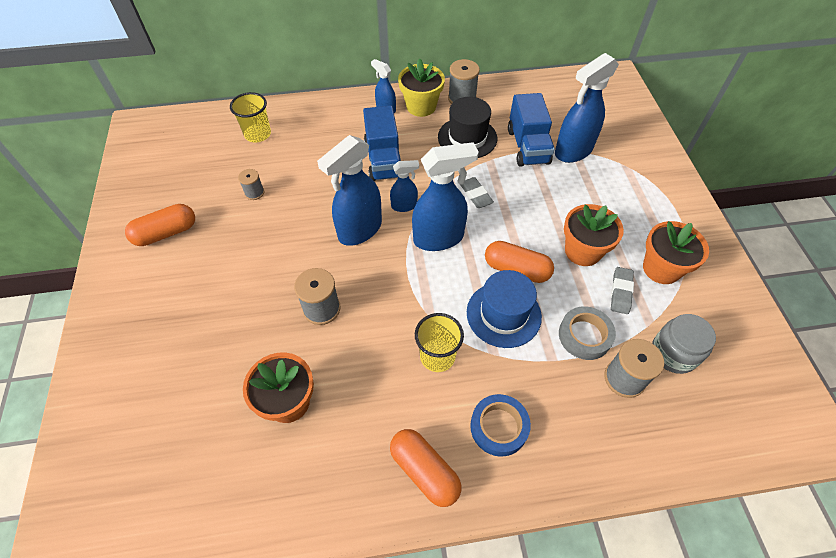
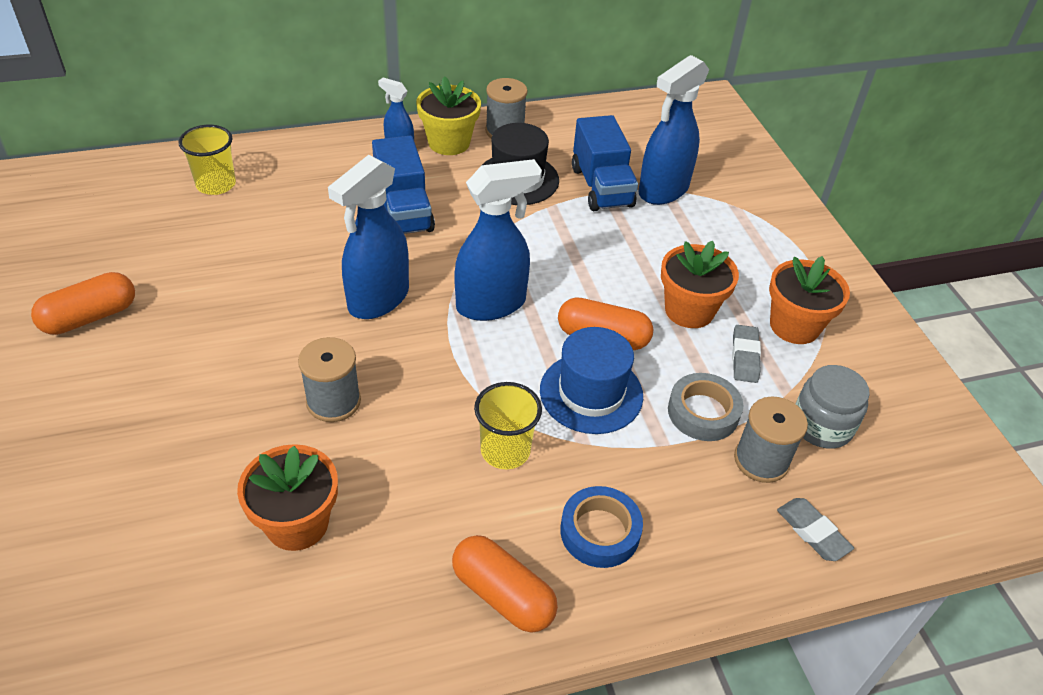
camera: 10 degrees left, 10 degrees down
(254, 193) = (219, 259): grey spool -> none
(404, 206) = (439, 266): blue spray bottle -> none
(475, 195) = (536, 249): grey eraser -> grey eraser (812, 532)

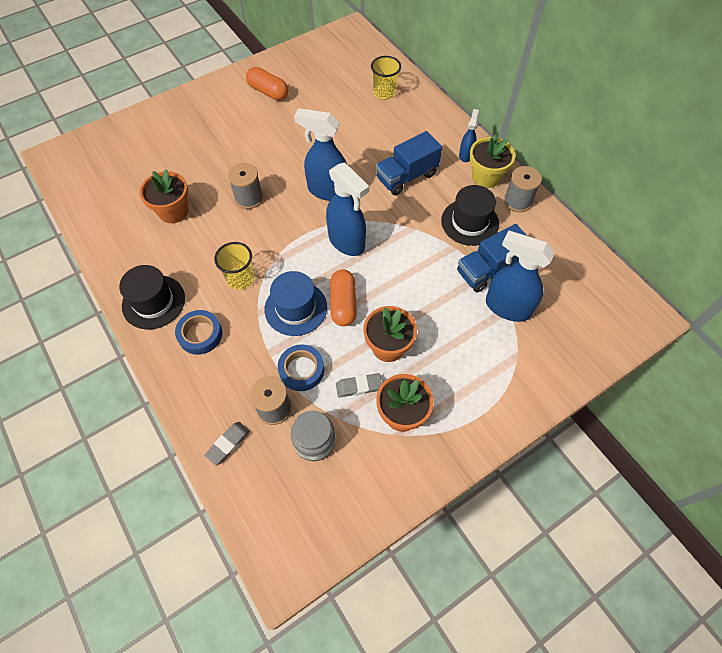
camera: 75 degrees right, 15 degrees up
(503, 594) = (153, 302): orange capsule -> black hat
(703, 412) = (301, 370): grey tape -> blue tape

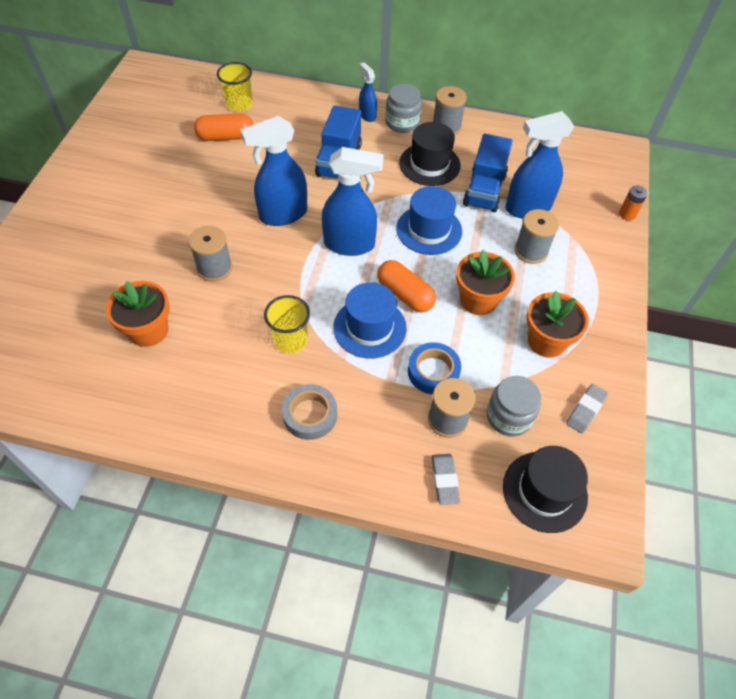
camera: 45 degrees left, 5 degrees down
(153, 302) = (228, 423): black hat -> black hat (544, 491)
(200, 334) = (310, 415): blue tape -> grey tape
(268, 92) = (121, 165): orange capsule -> orange capsule (226, 137)
(358, 387) = (492, 347): grey eraser -> grey eraser (586, 410)
(412, 270) = (429, 230): none -> blue hat
(470, 341) = (531, 251): none -> grey spool
(486, 177) = (402, 123): yellow flower pot -> grey jar
(587, 372) = (627, 214): none -> orange battery

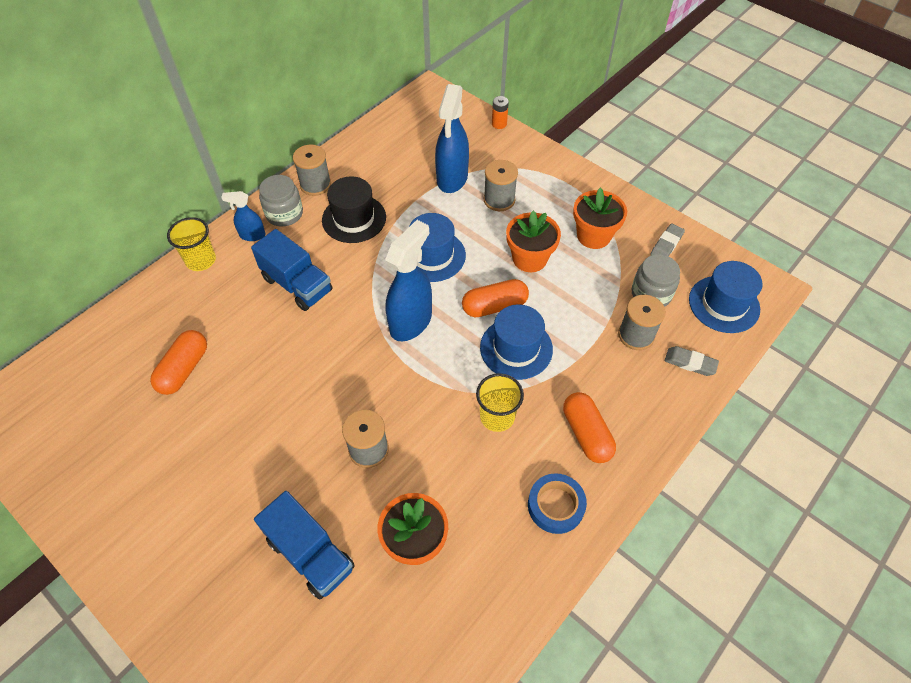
camera: 60 degrees left, 0 degrees up
(239, 104) = (142, 337): yellow cup -> yellow cup (201, 260)
(282, 214) = (336, 361): blue spray bottle -> none
(310, 415) = (586, 434): grey tape -> orange capsule
(433, 371) = (585, 323): blue tape -> blue tape (555, 506)
(484, 190) = (412, 196): blue truck -> blue truck (310, 554)
(544, 491) = (724, 304): black hat -> blue hat
(586, 410) = (666, 245): grey eraser -> grey eraser turned 60 degrees clockwise

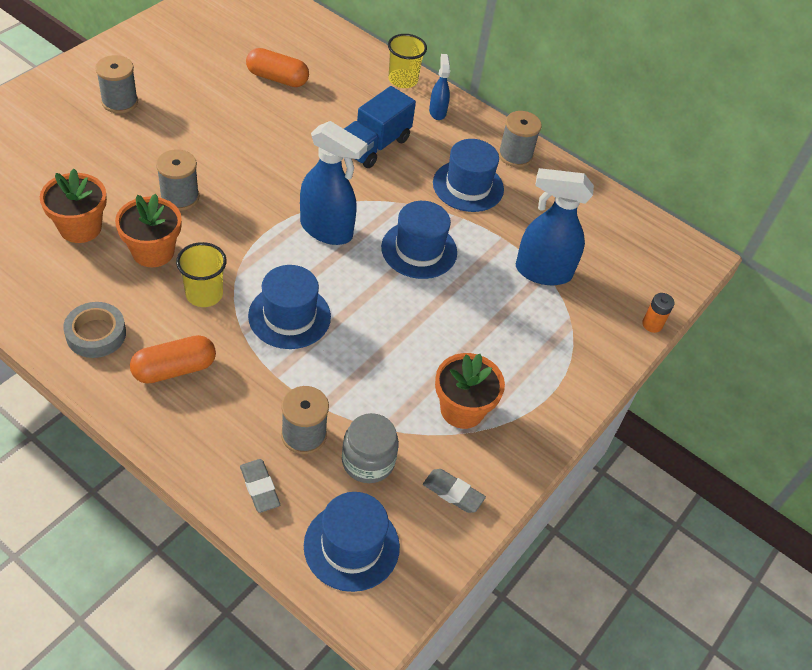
camera: 80 degrees right, 5 degrees down
(284, 213) = (469, 133): grey jar -> none
(310, 554) = (84, 161): blue truck -> none
(354, 219) = (468, 186): black hat -> blue hat
(494, 306) = (347, 301): orange capsule -> none
(499, 200) = (513, 315): grey spool -> grey spool (120, 102)
(529, 258) = (420, 339): orange flower pot -> orange flower pot (153, 251)
(555, 506) = (96, 334): blue tape -> grey tape
(690, 363) = (259, 488): grey eraser -> grey eraser turned 45 degrees counterclockwise

